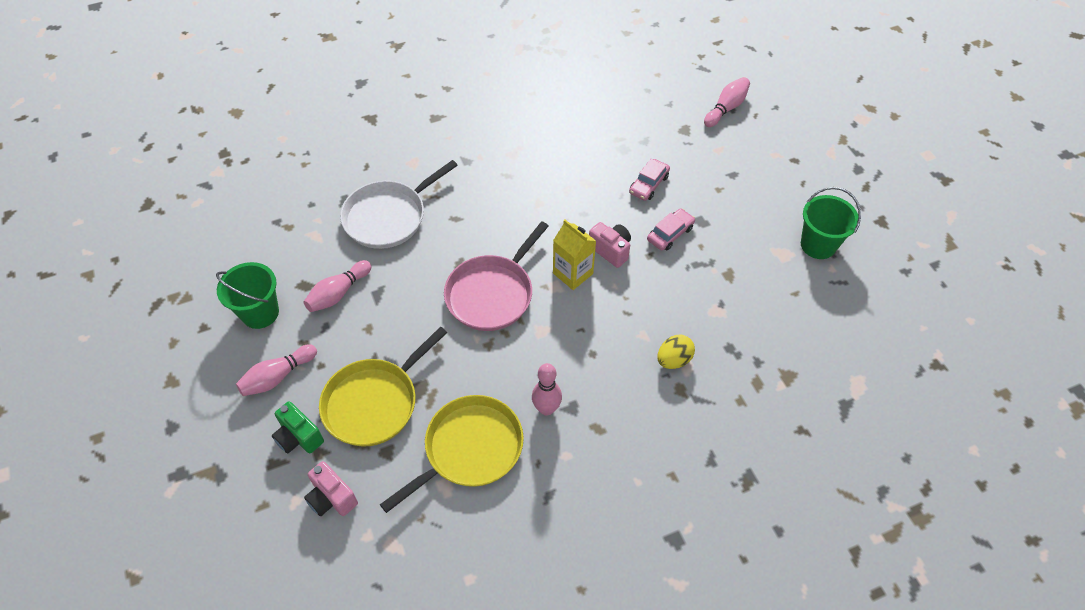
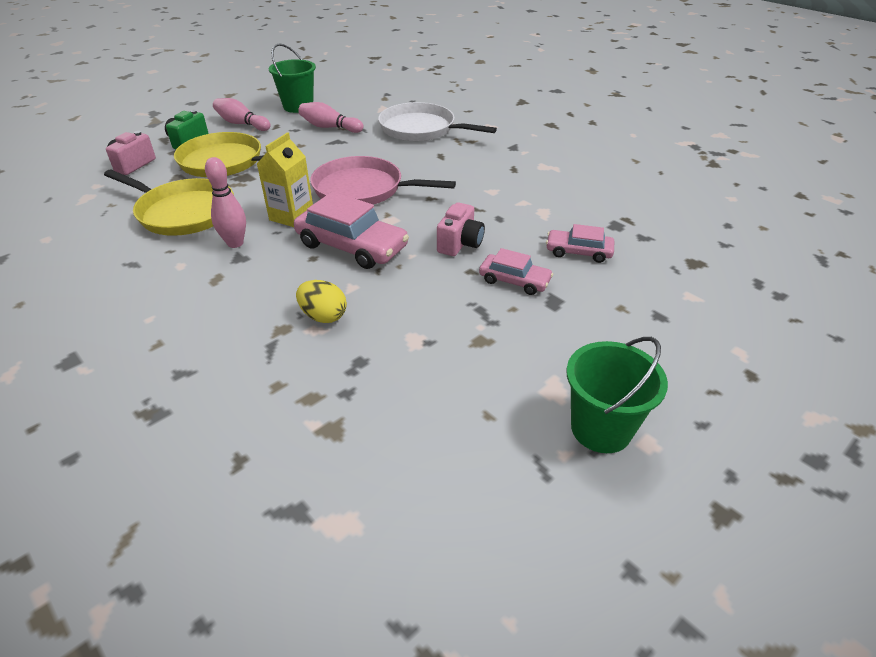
camera: 70 degrees right, 15 degrees down
(573, 273) = (413, 226): yellow carton -> yellow carton (291, 216)
(585, 322) = (352, 246): none -> pink car
(726, 108) = (774, 290): pink bowling pin -> none

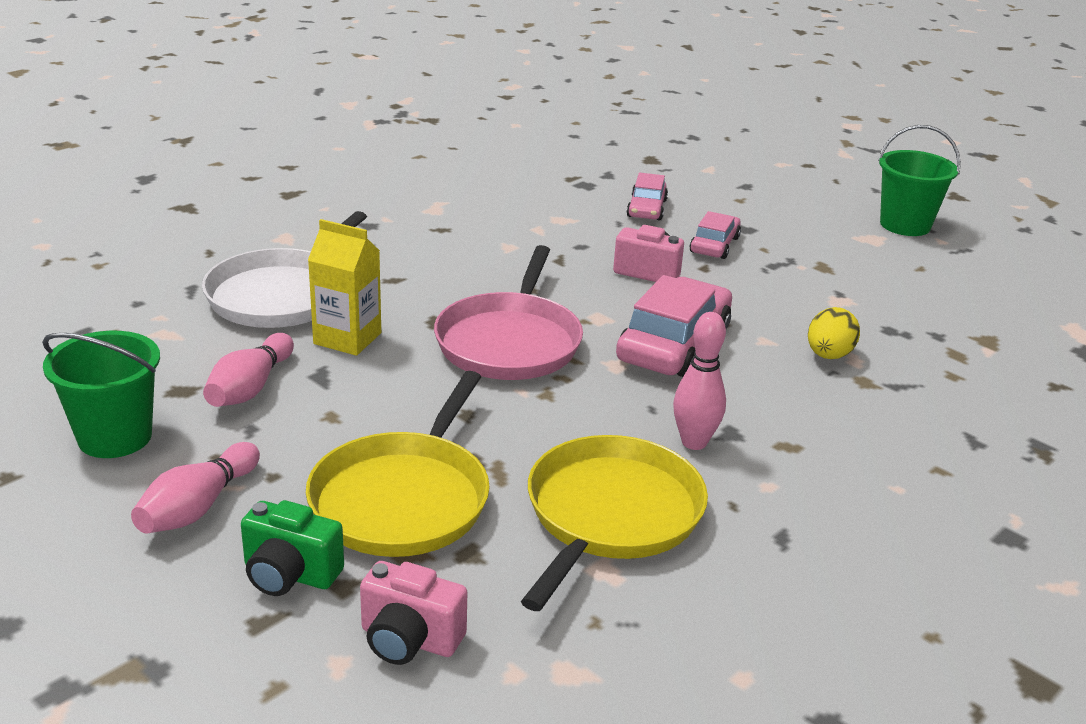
camera: 95 degrees left, 10 degrees down
(291, 216) = (604, 399): yellow carton -> yellow carton (347, 338)

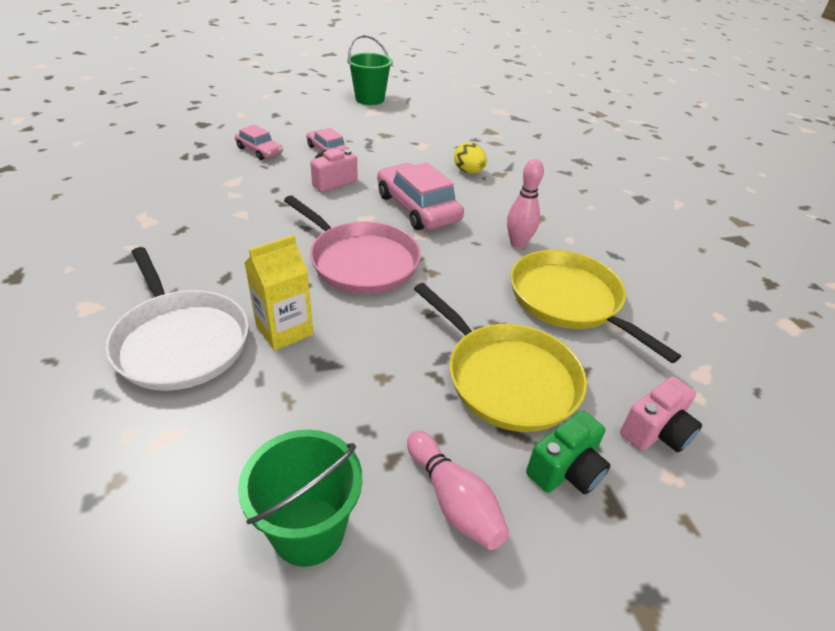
camera: 60 degrees left, 10 degrees up
(250, 388) = (306, 409): pink bowling pin -> none

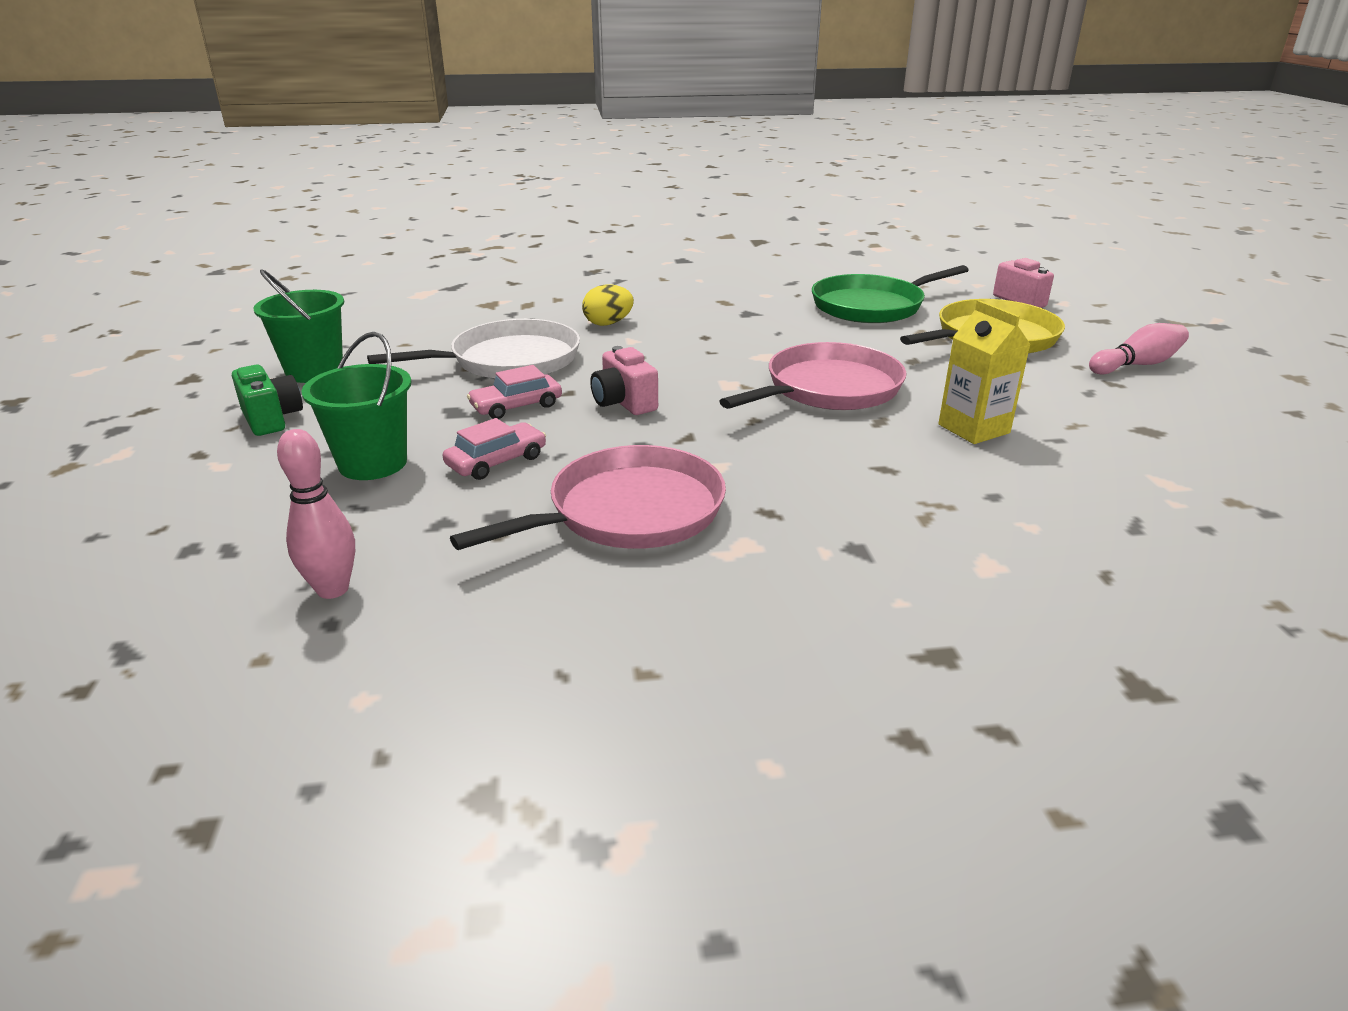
camera: 80 degrees left, 10 degrees down
(180, 341) = (1022, 488): white pan -> white pan (509, 360)
(195, 187) = (628, 512): none -> pink pan
(308, 530) = (1208, 414): green bucket -> green bucket (373, 463)
(417, 208) = (701, 355): pink car -> none
(518, 244) = (777, 315): pink bowling pin -> pink bowling pin (333, 589)
(566, 470) = (1080, 329): green camera -> green camera (272, 419)
(569, 300) = (872, 306): yellow pan -> green pan

